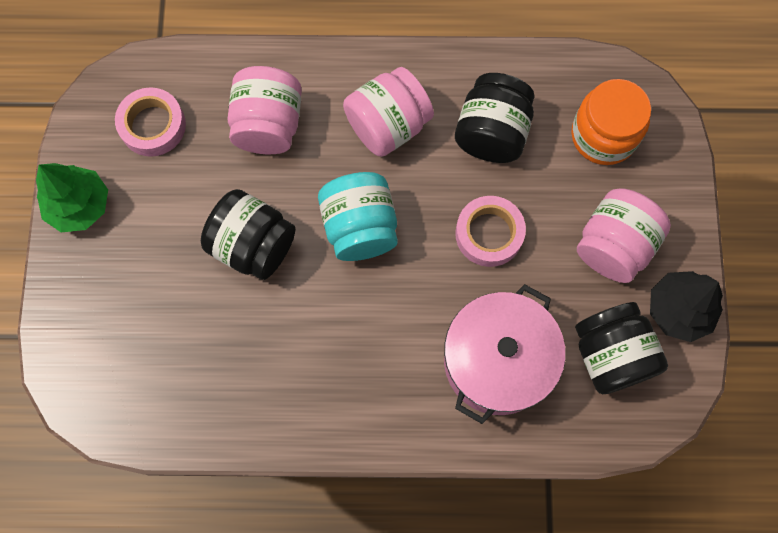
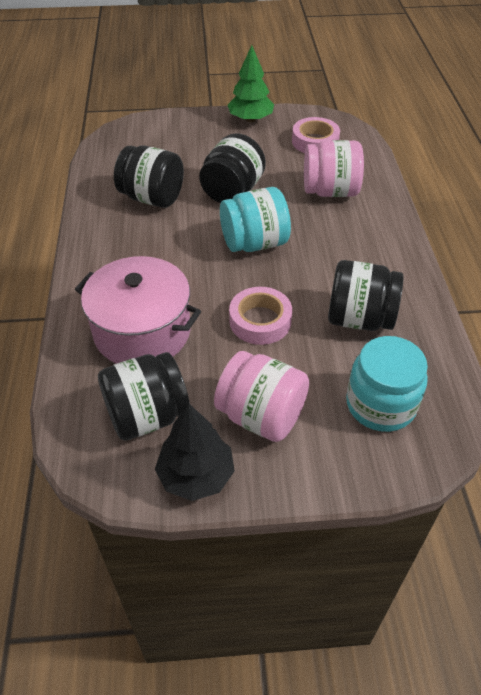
camera: 85 degrees right, 25 degrees down
(253, 350) = (152, 198): none -> black jar
(388, 125) = (347, 253): pink jar -> none
(603, 135) = (380, 404): orange jar -> turquoise jar

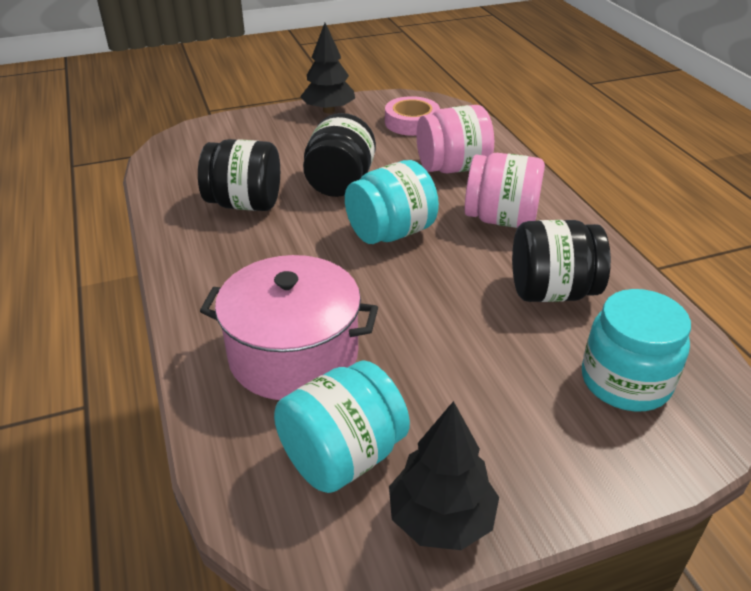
camera: 15 degrees left, 10 degrees down
(147, 415) = (342, 456): black jar -> turquoise jar
(250, 119) = (328, 110): green tree -> black tree
(260, 321) = (437, 315): pink tape -> none
(261, 416) = (490, 425): pink jar -> pink jar (501, 219)

